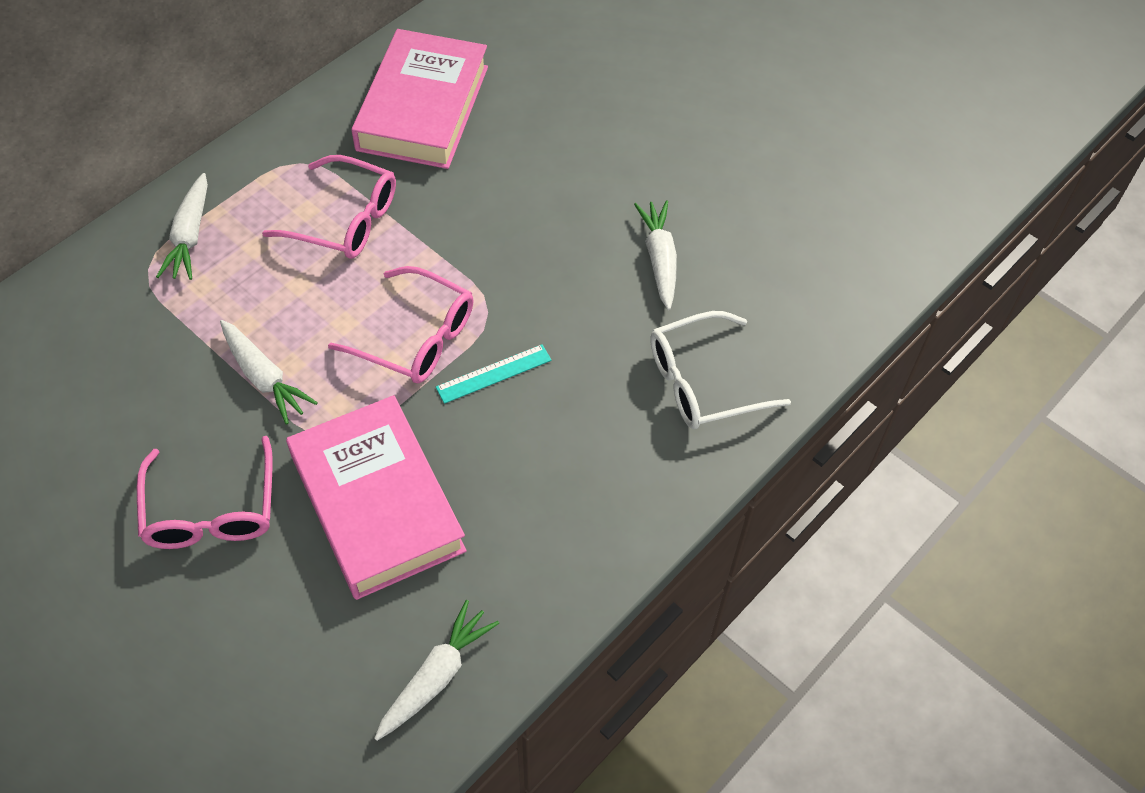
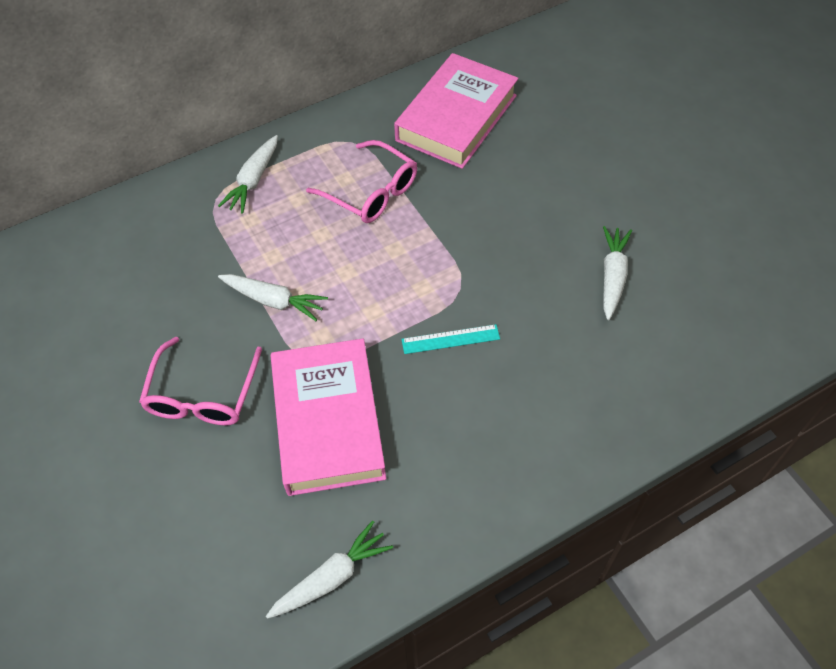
camera: 20 degrees right, 0 degrees up
(264, 377) = (273, 300): white carrot -> white carrot turned 45 degrees counterclockwise
(415, 337) = (397, 295): pink glasses -> none
(704, 382) = (622, 387): white glasses -> none

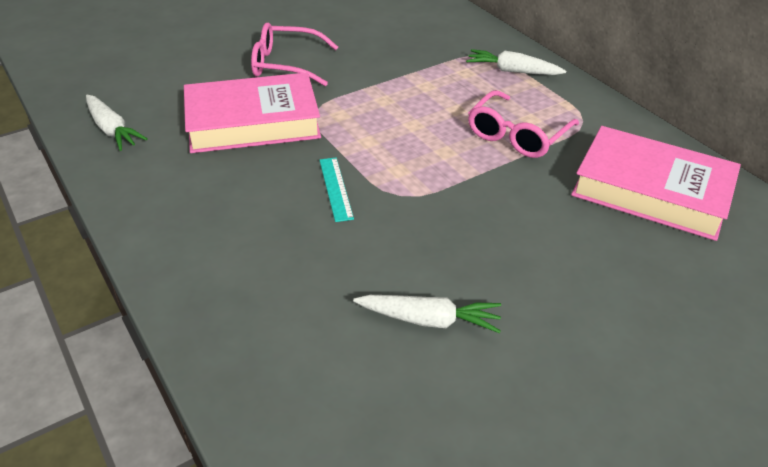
camera: 85 degrees right, 15 degrees down
(273, 300) = (377, 89): white carrot -> none

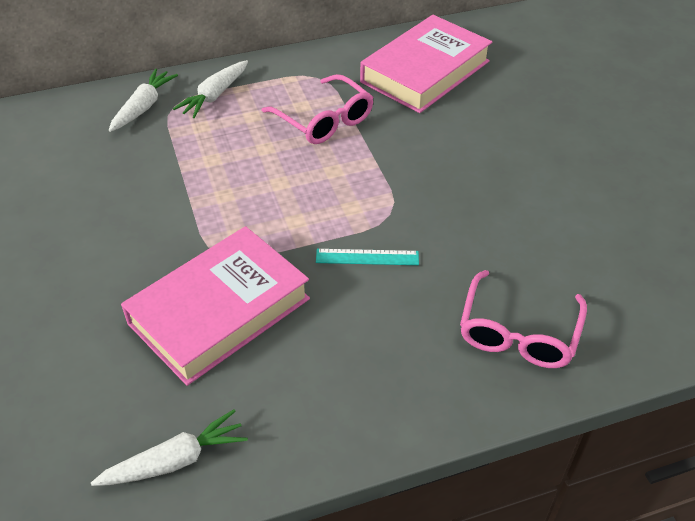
camera: 75 degrees left, 5 degrees up
(252, 122) = (219, 311): pink book -> pink book turned 45 degrees clockwise
(286, 64) = (103, 266): pink glasses -> pink glasses (518, 332)
(429, 320) = (552, 227): white carrot -> white carrot (143, 107)

